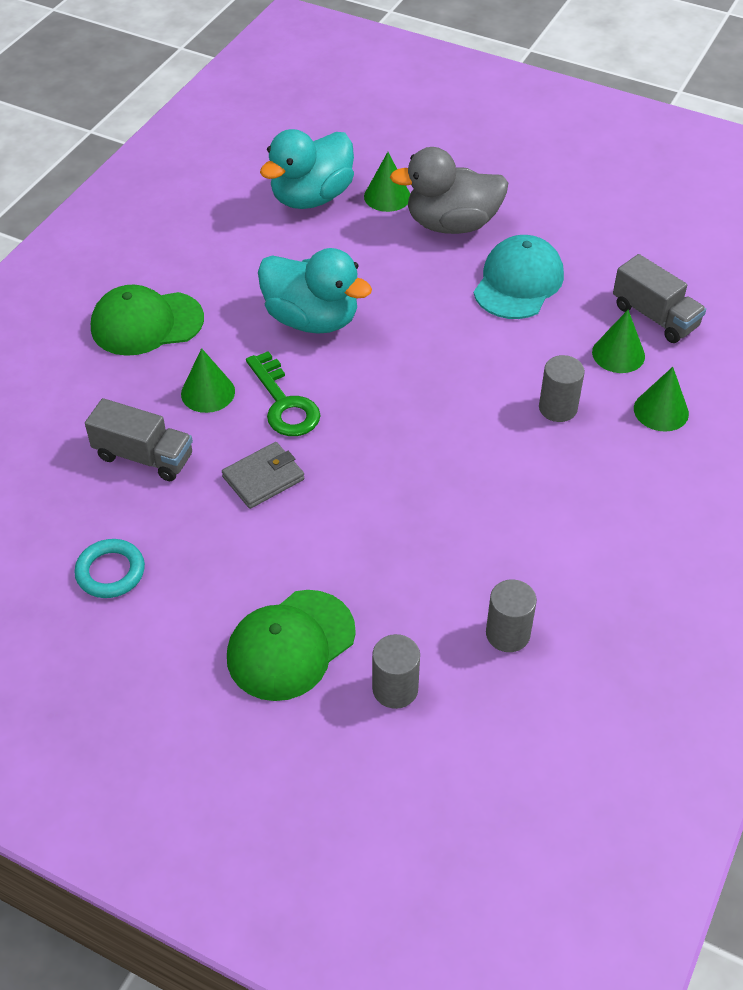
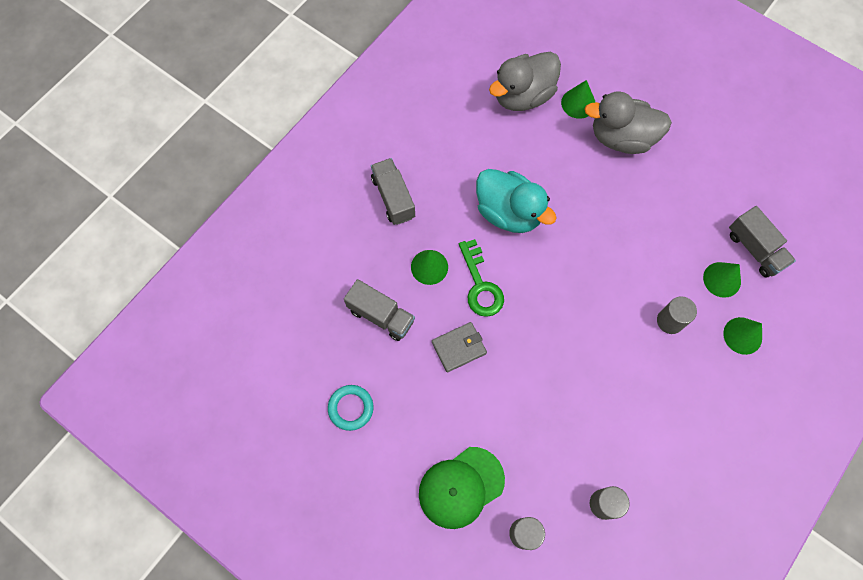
camera: 10 degrees right, 20 degrees up
(146, 323) = (393, 198): green cap -> grey truck
(311, 197) = (523, 96): turquoise duck -> grey duck
(518, 282) = (661, 201): turquoise cap -> none

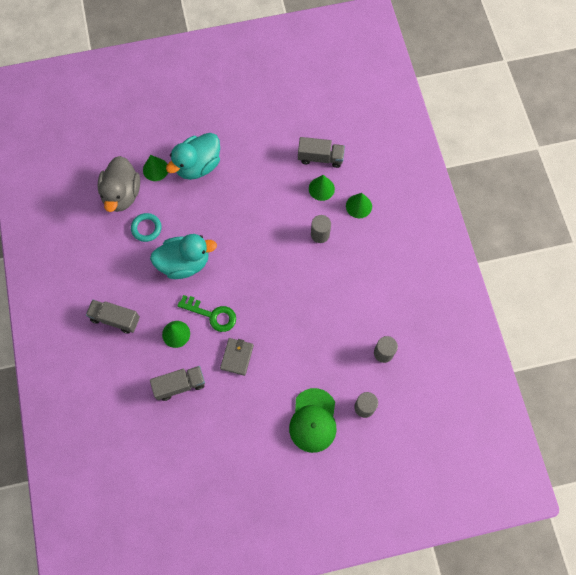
camera: 50 degrees left, 0 degrees up
(351, 408) = (218, 446): turquoise ring -> turquoise ring (146, 228)
(621, 138) = (198, 166): grey duck -> turquoise duck

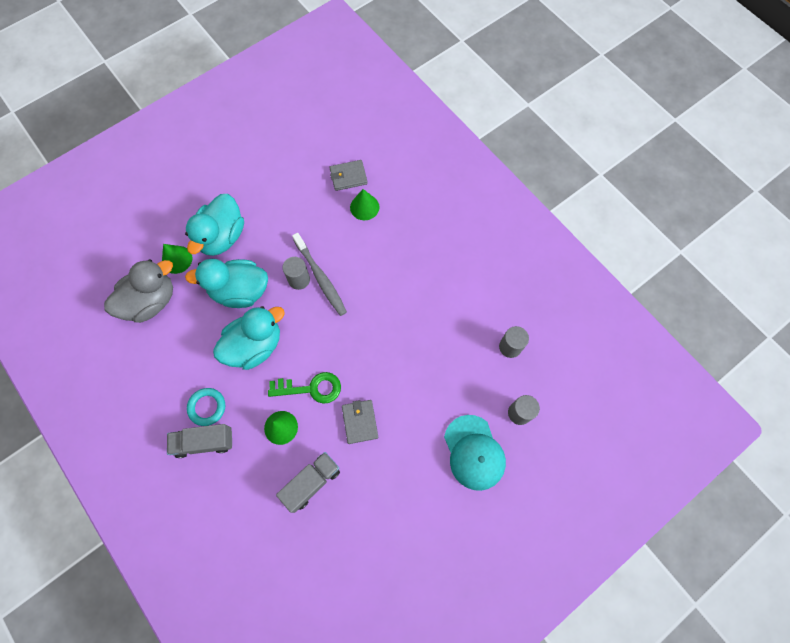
camera: 25 degrees left, 0 degrees up
(122, 194) = (151, 301): grey duck -> grey duck turned 105 degrees counterclockwise
(146, 228) = (195, 326): turquoise ring -> turquoise ring (207, 407)
(192, 215) = (240, 291): none -> turquoise duck
(259, 231) = (320, 278): none -> grey toothbrush
(313, 420) = (474, 452): green cap -> turquoise cap
(320, 157) = (348, 176): grey truck -> grey wallet
(320, 234) = (385, 254): grey cylinder -> grey cylinder (299, 279)
(359, 206) = (411, 209): green cone -> none

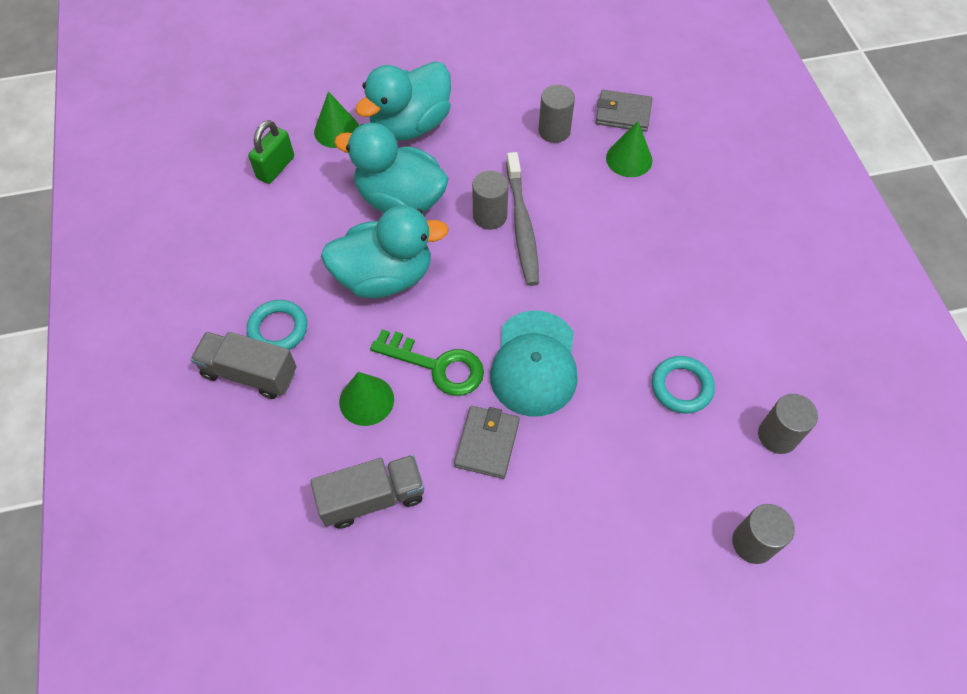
camera: 25 degrees right, 10 degrees down
(151, 301) = (276, 168): grey duck -> green padlock
(312, 205) = (554, 131): none -> grey cylinder
(450, 341) = (681, 387): none -> turquoise ring
(474, 452) = (650, 570): turquoise cap -> turquoise cap (534, 363)

